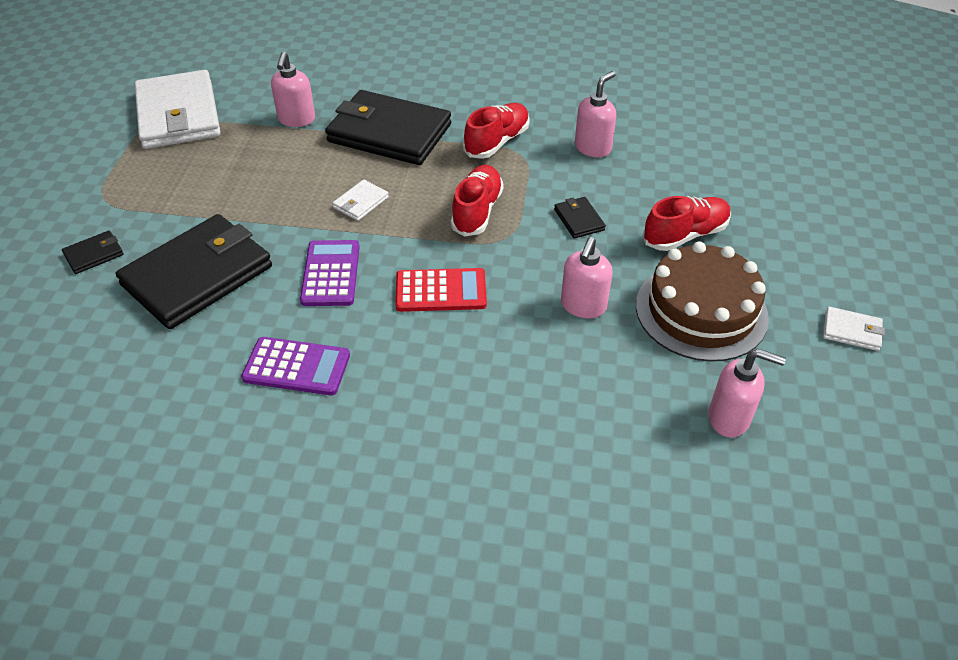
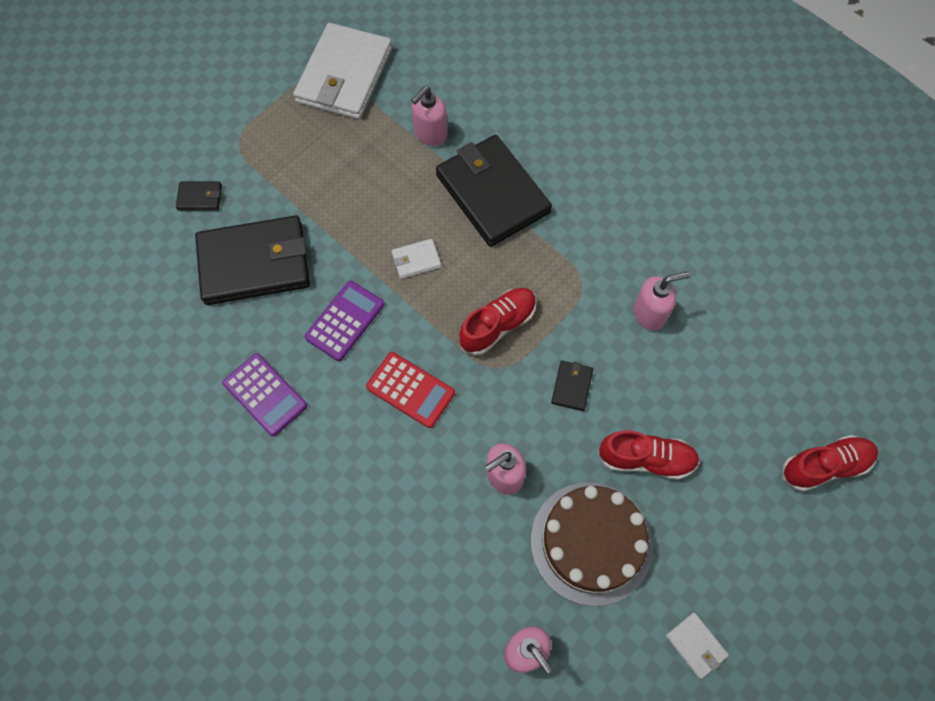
camera: 35 degrees right, 20 degrees up
(497, 142) = (573, 257): red shoe -> red shoe (825, 466)

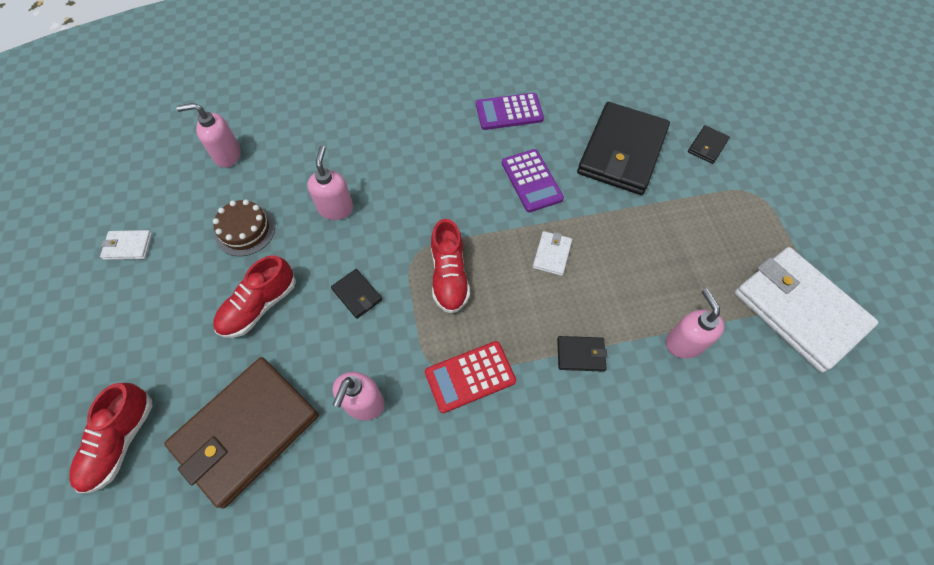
camera: 125 degrees right, 5 degrees down
(410, 390) = (445, 190): red calculator -> red calculator (470, 376)
(492, 193) = (581, 354): black wallet -> black wallet, size x0.41
(591, 542) = (245, 230): brown cake -> brown cake, size x0.58
(737, 380) = (246, 431): none -> brown wallet

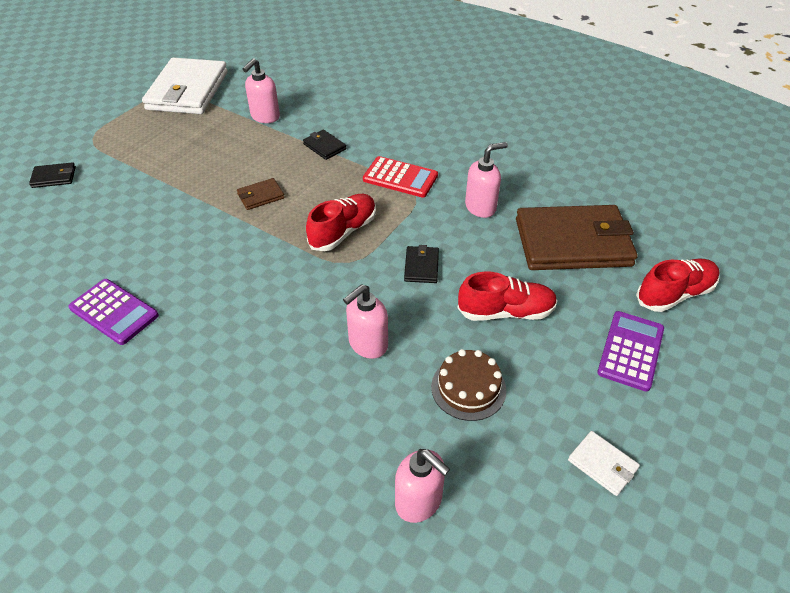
camera: 135 degrees left, 15 degrees down
(531, 181) = (195, 246): purple calculator -> purple calculator (631, 351)
(552, 254) = (260, 196): white wallet -> brown wallet
(622, 152) = (105, 215): black wallet -> none

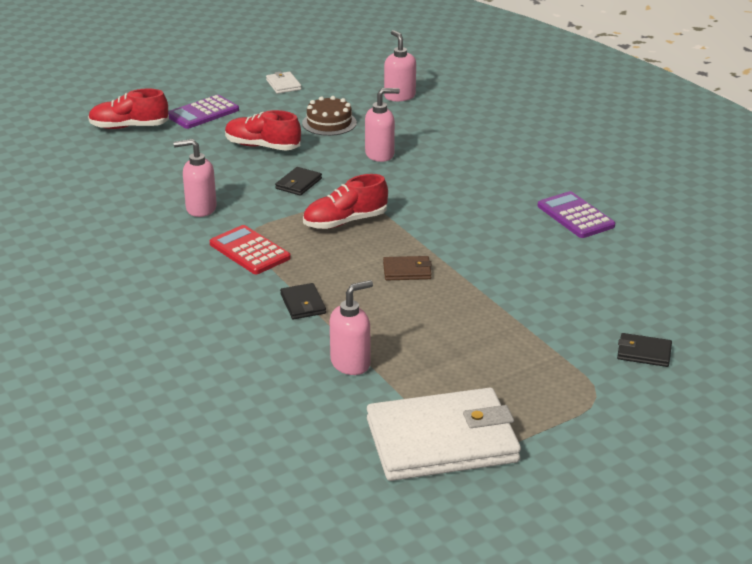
camera: 155 degrees left, 15 degrees down
(188, 91) = (442, 441): white wallet -> white wallet turned 45 degrees clockwise
(573, 242) = (156, 168): brown wallet -> none

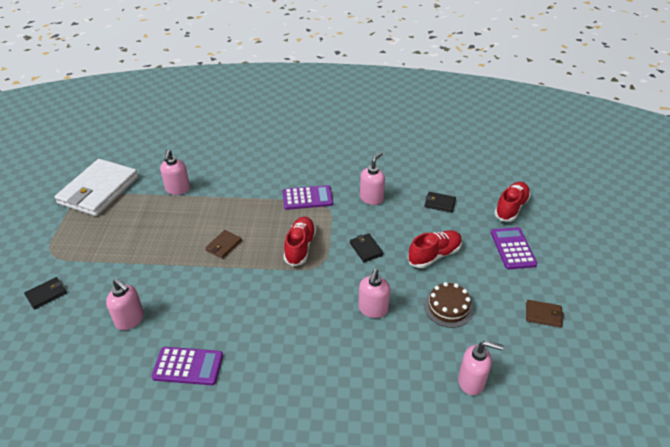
camera: 125 degrees right, 10 degrees up
(249, 251) = (307, 198): red calculator -> purple calculator
(283, 85) = (543, 315): white wallet -> brown wallet
(303, 304) = (239, 195): black wallet -> black wallet (439, 203)
(583, 275) = (130, 320): none -> pink soap dispenser

